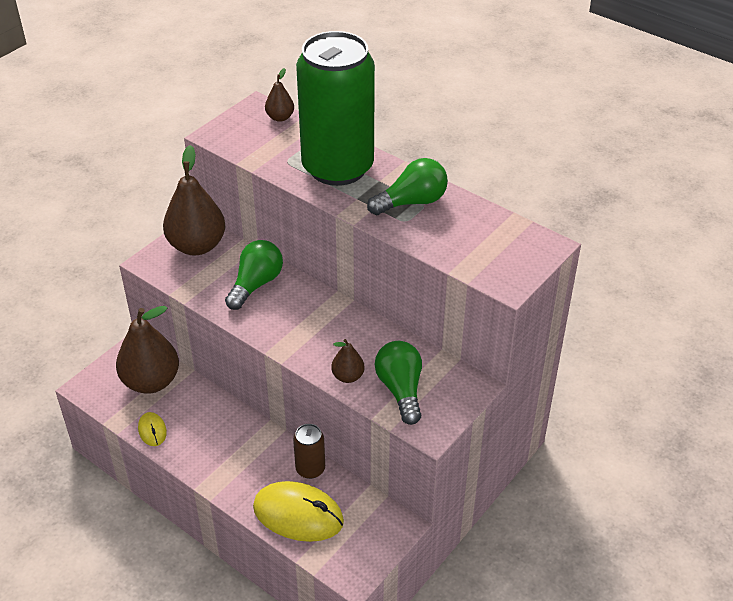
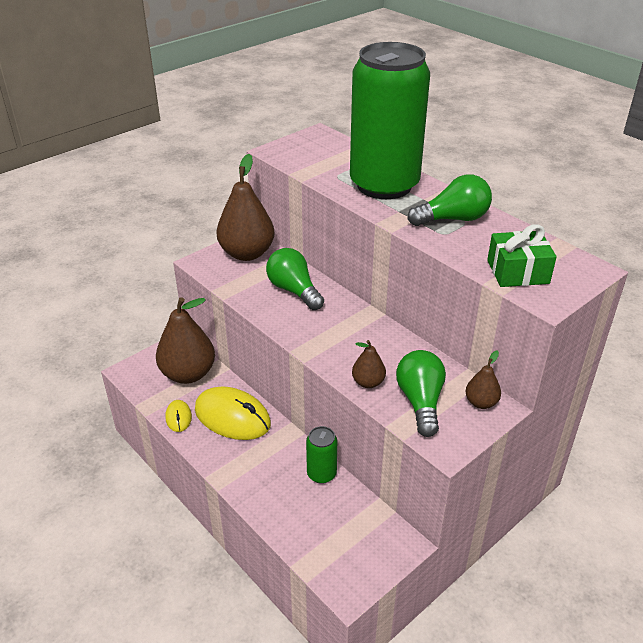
camera: 10 degrees right, 5 degrees down
(256, 284) = (294, 290): green light bulb -> green light bulb turned 75 degrees counterclockwise
(280, 117) = (337, 143): brown pear -> brown pear (481, 403)
(298, 514) = (301, 517): yellow mouse -> yellow mouse (232, 417)
(310, 469) = (321, 474): brown can -> green can
(479, 256) = (517, 272): none -> green gift

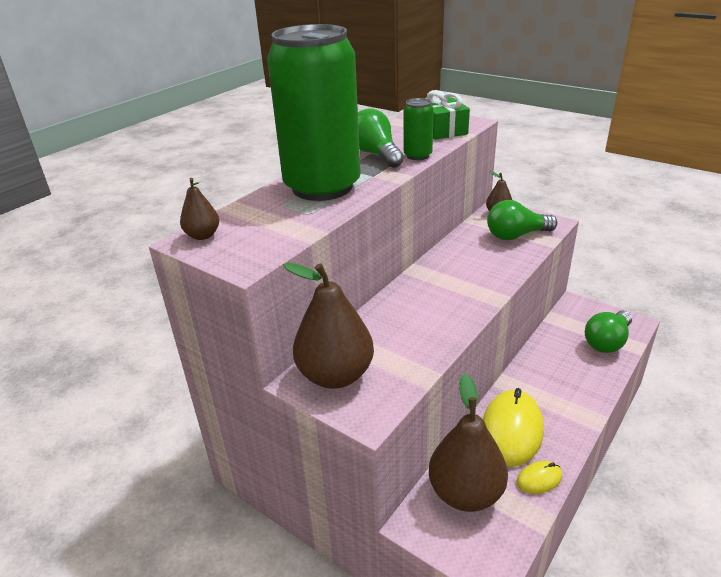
camera: 100 degrees left, 5 degrees down
(294, 290) = (400, 322): green light bulb -> green light bulb (607, 342)
(321, 474) = (542, 353): green can -> green can (417, 155)
(368, 382) = (512, 259): brown pear -> brown pear (202, 235)

